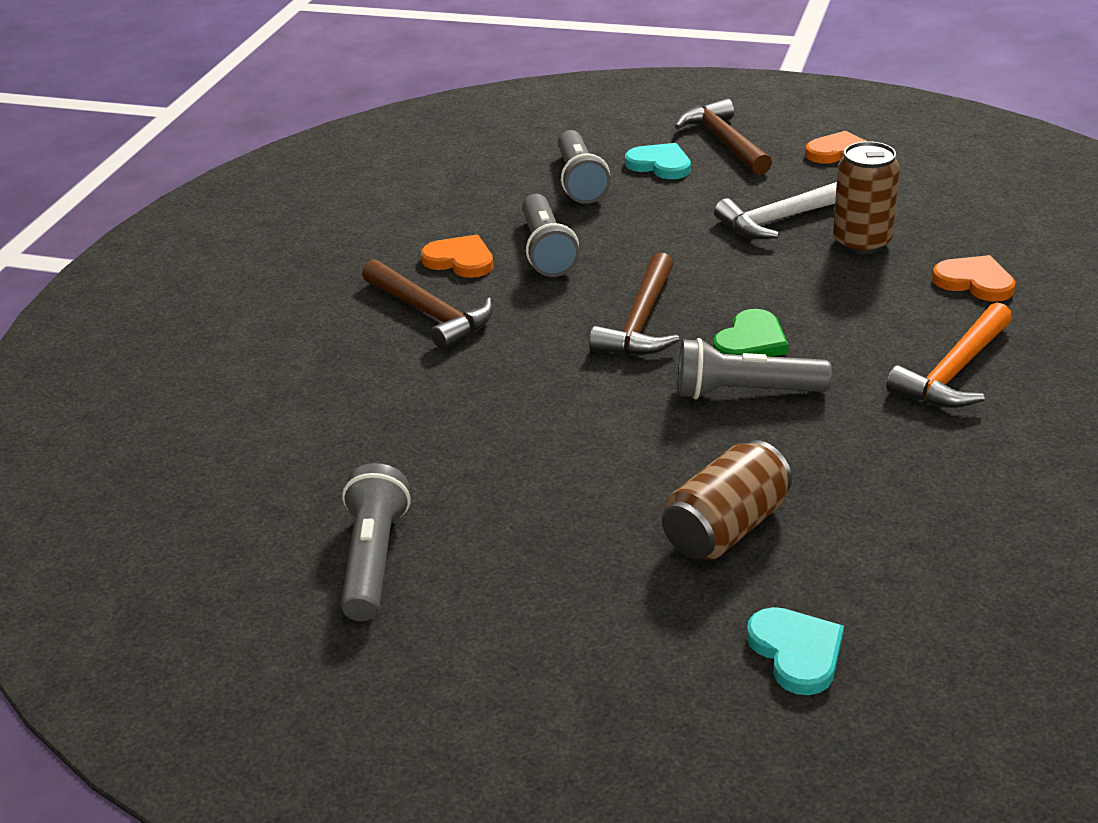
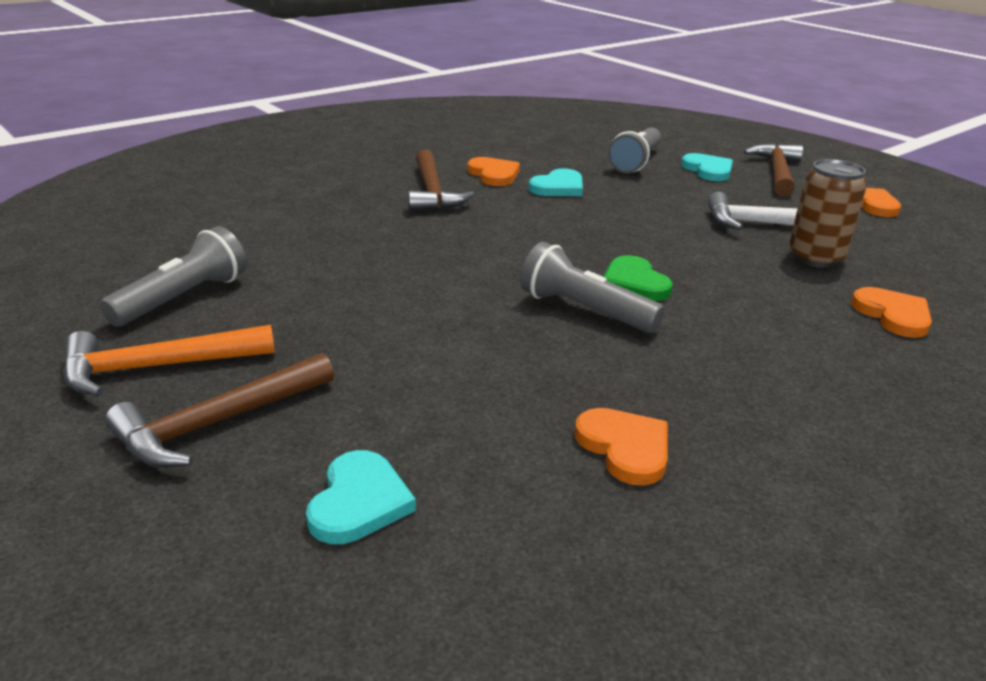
camera: 30 degrees right, 5 degrees down
(546, 250) = (558, 187): grey flashlight -> turquoise heart
(641, 321) = (566, 243): brown hammer -> brown hammer (218, 423)
(725, 528) = (438, 387): brown can -> none
(751, 342) = (634, 283): green heart -> green heart turned 90 degrees clockwise
(919, 507) = (625, 448): none -> orange heart
(954, 371) = (792, 366): orange hammer -> orange hammer (157, 367)

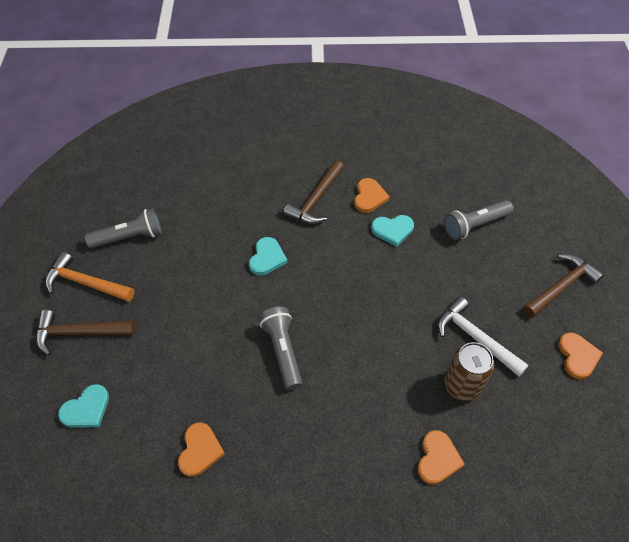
camera: 40 degrees right, 25 degrees up
(634, 283) = (331, 345): green heart -> none
(708, 170) = (513, 259): turquoise heart -> turquoise heart (267, 258)

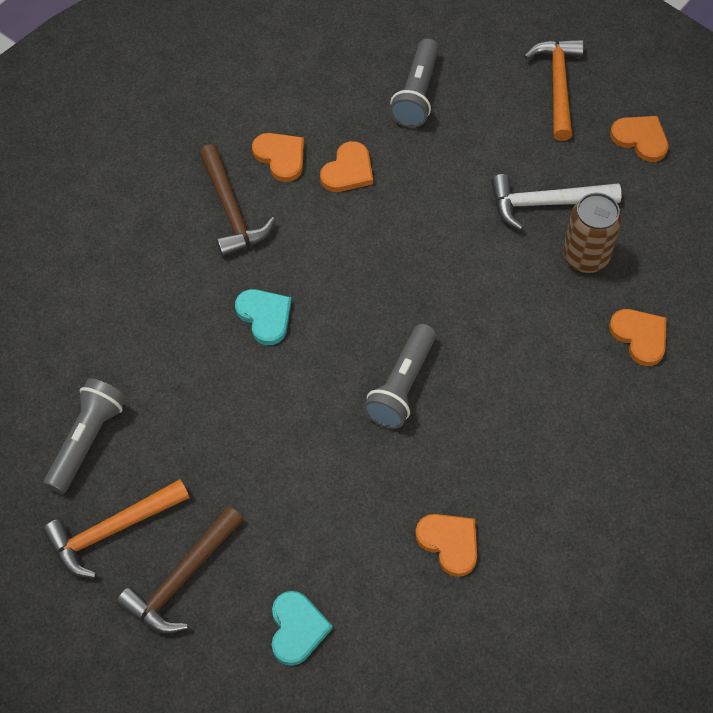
camera: 50 degrees left, 5 degrees up
(283, 351) = (402, 385): grey flashlight -> grey flashlight turned 90 degrees counterclockwise
(392, 230) = (348, 170): turquoise heart -> orange heart
(561, 287) = (558, 86): brown hammer -> orange hammer

